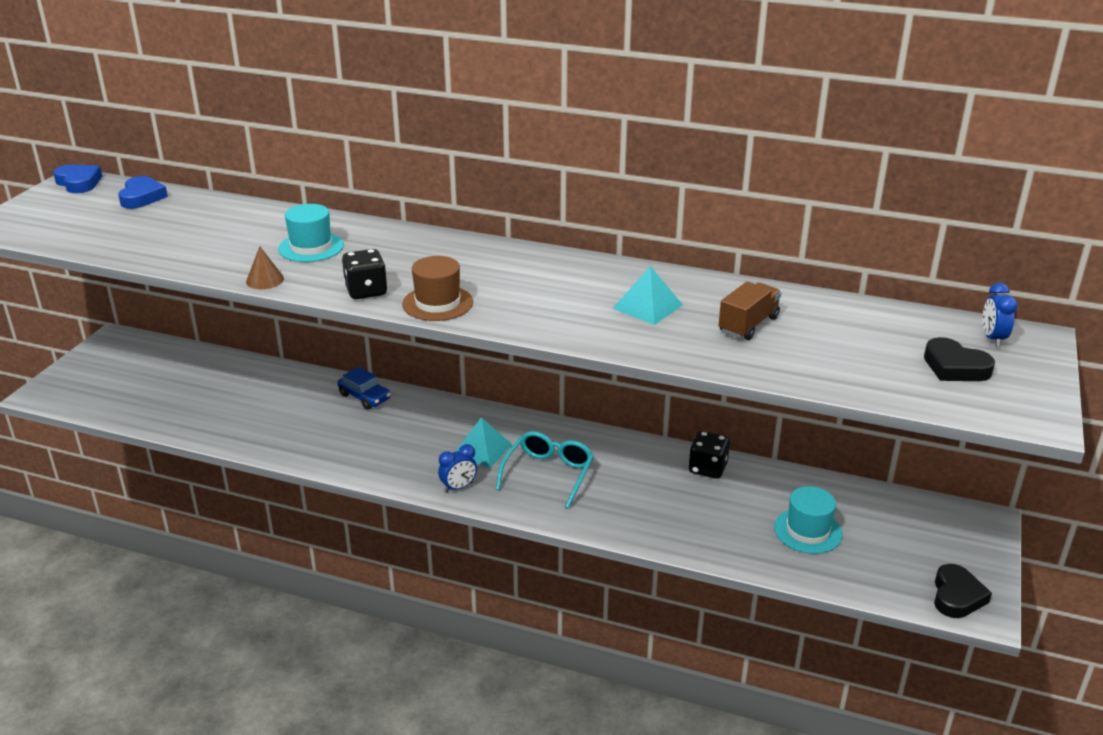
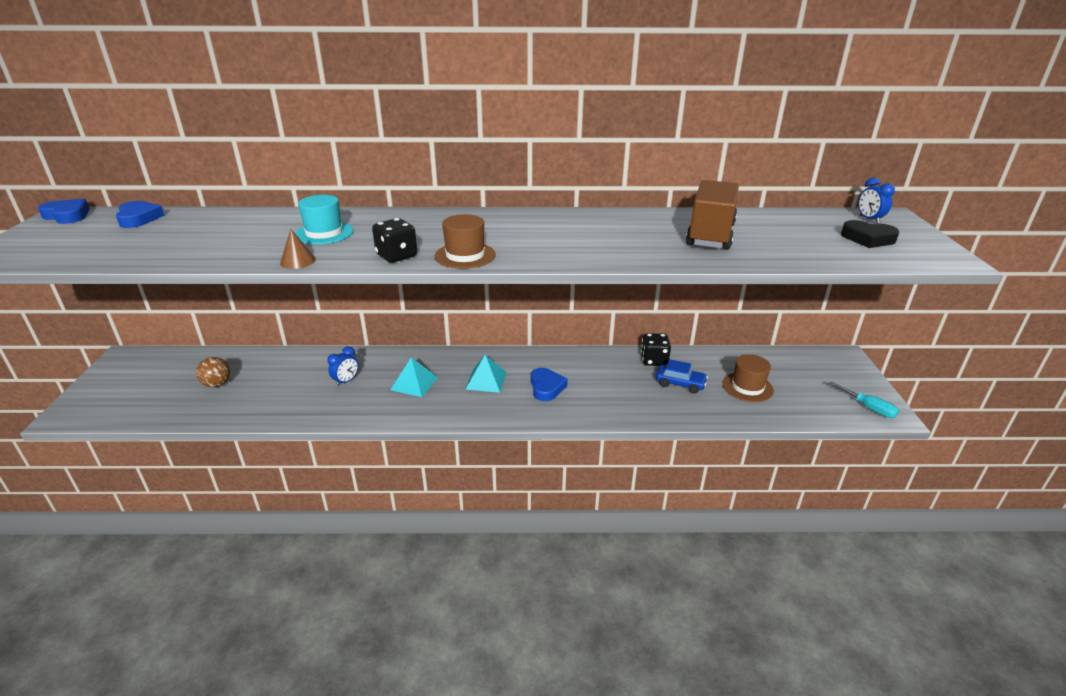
camera: 20 degrees left, 0 degrees up
(193, 390) = (217, 384): none -> brown ball
(365, 397) = (370, 361): blue car -> blue car (680, 384)
(458, 487) = (484, 412): blue clock -> blue clock (346, 381)
(548, 474) = (546, 387): turquoise glasses -> blue heart
(647, 306) = (629, 234): turquoise pyramid -> turquoise pyramid (414, 383)
(748, 325) = (710, 235): brown truck -> brown truck, size x1.61
(807, 531) = (747, 387): turquoise hat -> brown hat
(956, 596) = (868, 408): black heart -> turquoise screwdriver

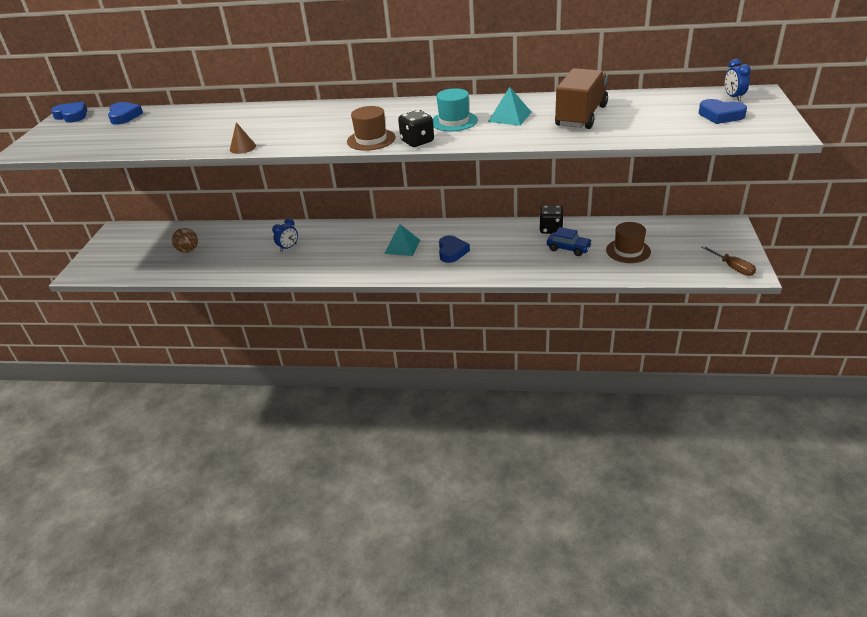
camera: 10 degrees right, 5 degrees up
(324, 233) = (264, 124): turquoise hat -> turquoise hat (454, 121)
(397, 256) = (318, 141): black dice -> black dice (417, 141)
(414, 383) = (343, 249): turquoise pyramid -> turquoise pyramid (509, 117)
(868, 239) = (720, 115): black heart -> blue heart
(868, 408) = (732, 267): turquoise screwdriver -> brown screwdriver

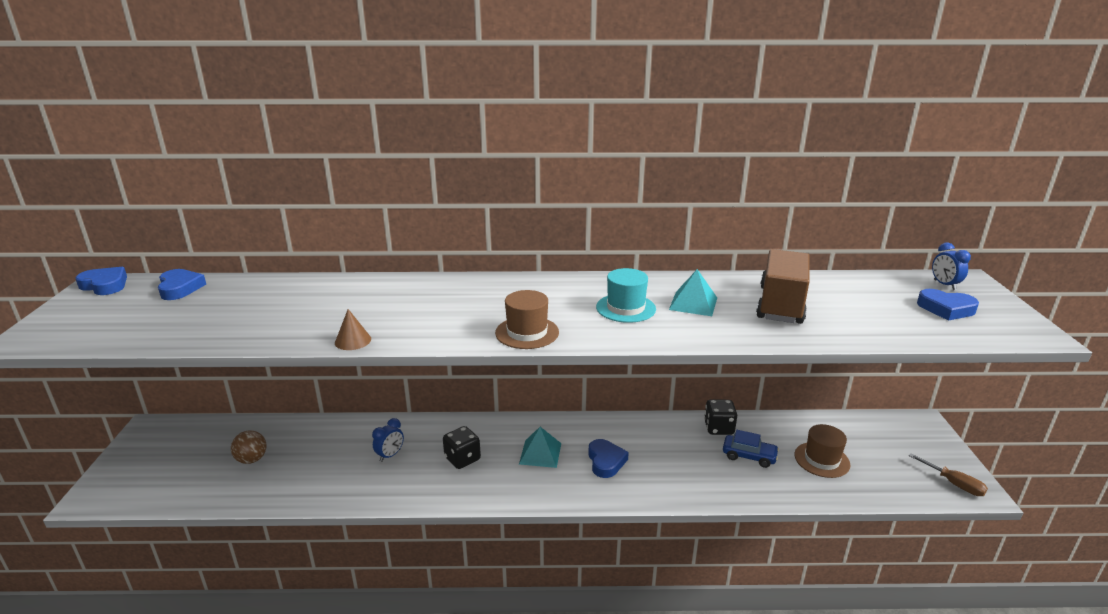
camera: 10 degrees left, 10 degrees down
(417, 141) = (589, 336): black dice -> black dice (462, 459)

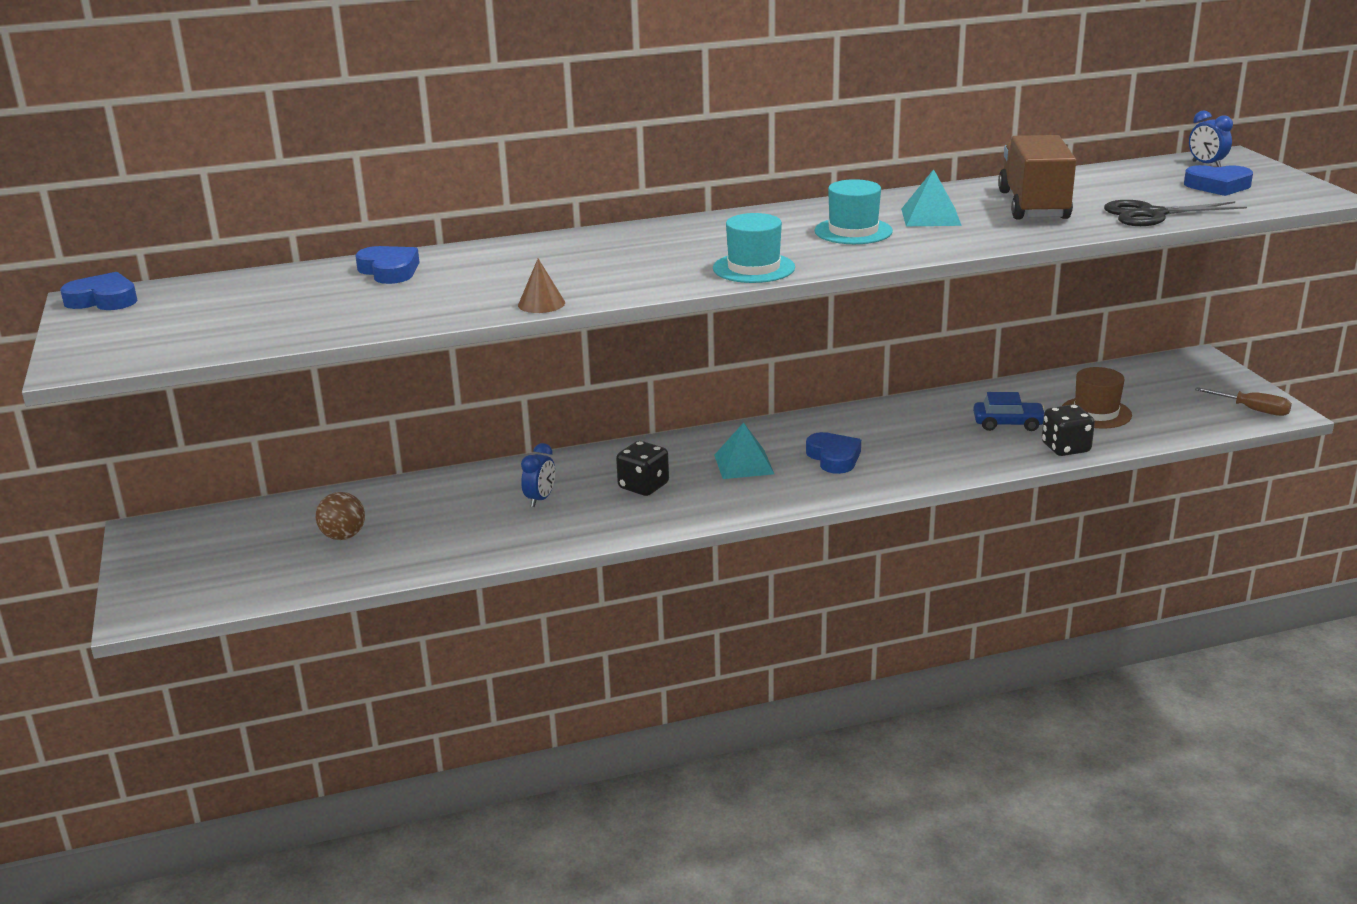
camera: 15 degrees left, 0 degrees up
(180, 288) = (225, 288): blue heart -> blue heart (389, 271)
(527, 332) = (753, 268): brown hat -> turquoise hat
(718, 428) = (957, 403): black dice -> black dice (1065, 448)
(875, 331) = (1152, 214): none -> black scissors

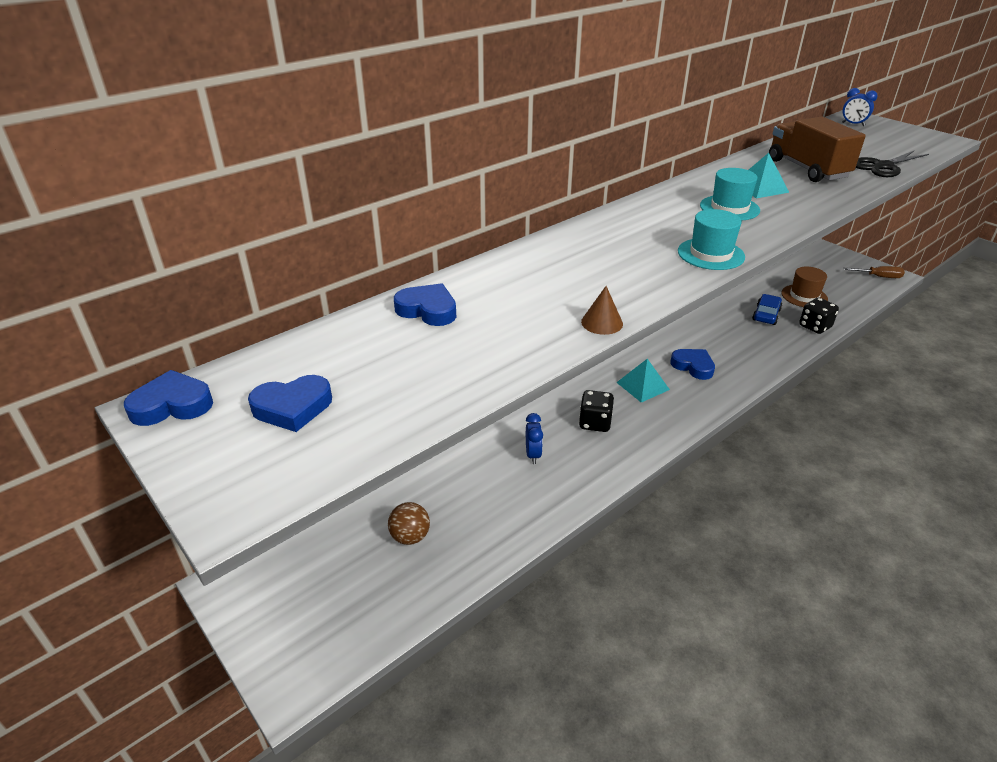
camera: 25 degrees left, 10 degrees up
(1008, 423) = (766, 315): blue car -> blue car turned 45 degrees counterclockwise
(1218, 186) = (883, 139): blue heart -> blue heart (292, 408)

